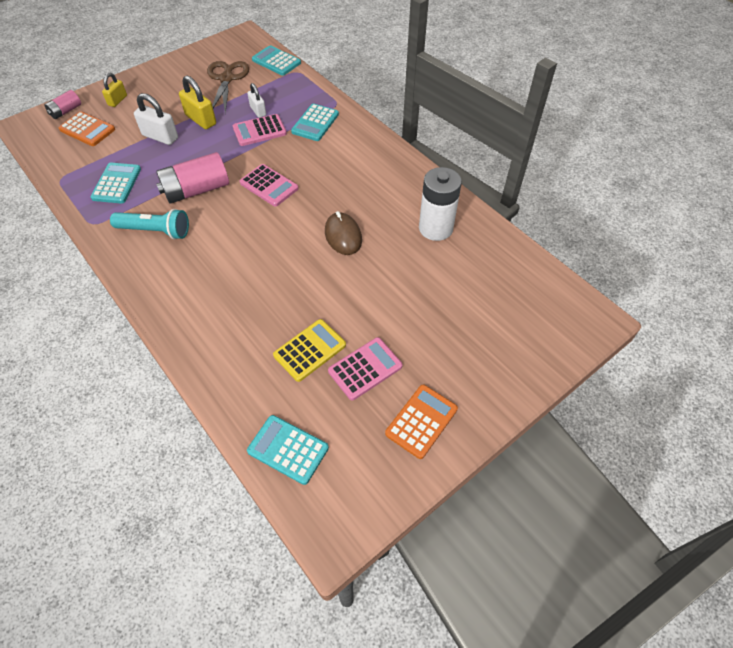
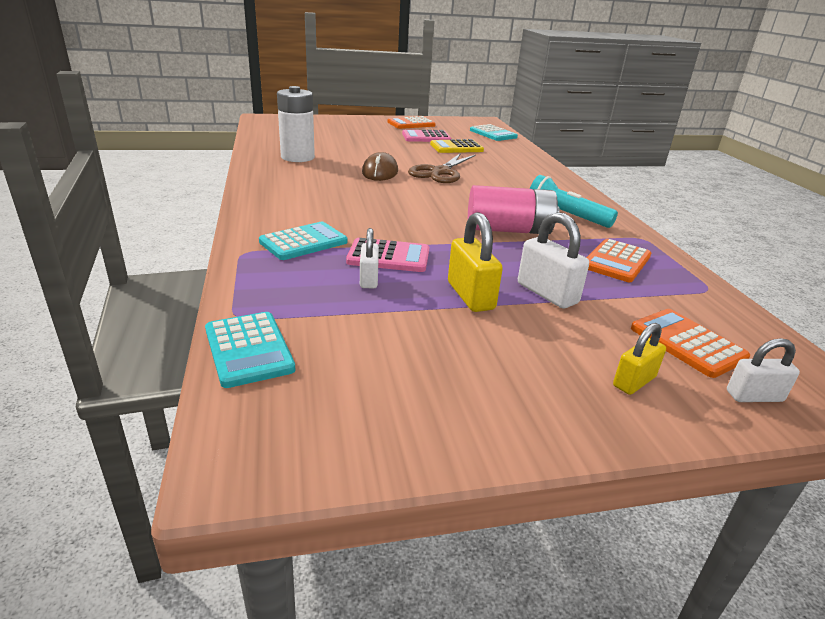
camera: 155 degrees left, 25 degrees down
(66, 111) = (754, 396): pink battery -> white padlock
(117, 183) = (616, 261): turquoise calculator -> orange calculator
(226, 78) = (381, 349): brown scissors -> brown scissors (440, 172)
(269, 186) = (421, 212): pink calculator -> none

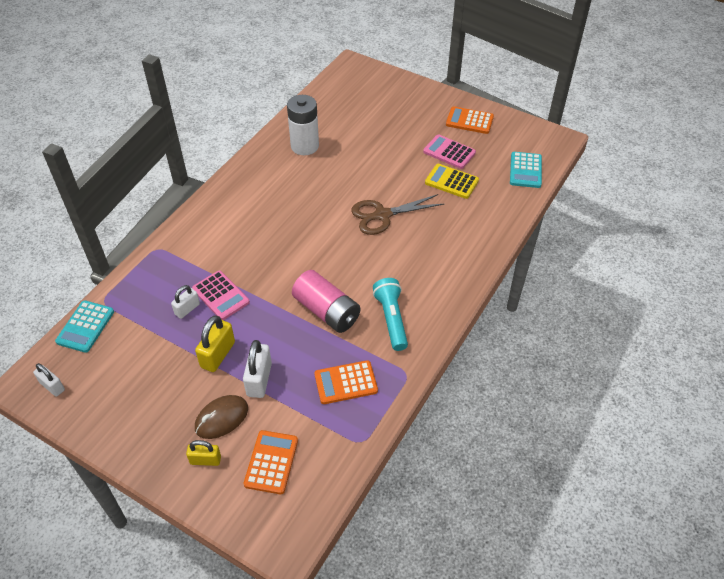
camera: 45 degrees right, 20 degrees up
(303, 242) = (194, 256): turquoise calculator -> none
(380, 172) = (337, 194): brown mouse -> brown mouse (221, 418)
(754, 396) = (244, 510): white padlock -> white padlock (52, 386)

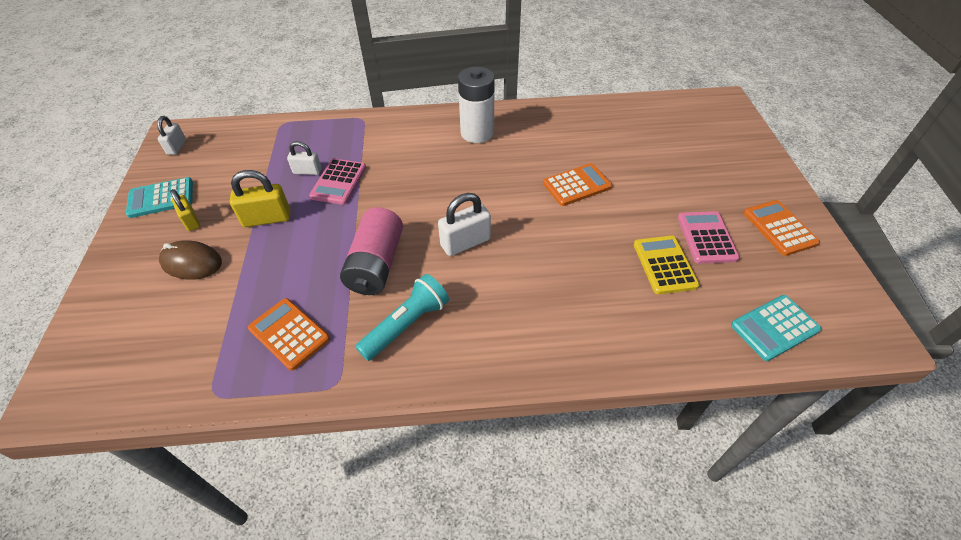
camera: 55 degrees right, 0 degrees up
(85, 327) = (248, 129): turquoise calculator -> turquoise calculator (161, 198)
(205, 460) = (136, 279): yellow padlock -> yellow padlock (191, 221)
(259, 379) = (253, 263): white padlock -> white padlock (465, 242)
(271, 462) = (153, 330): orange calculator -> orange calculator (577, 185)
(304, 146) = (576, 131): white battery -> white battery (477, 133)
(382, 215) = (547, 234): brown scissors -> none

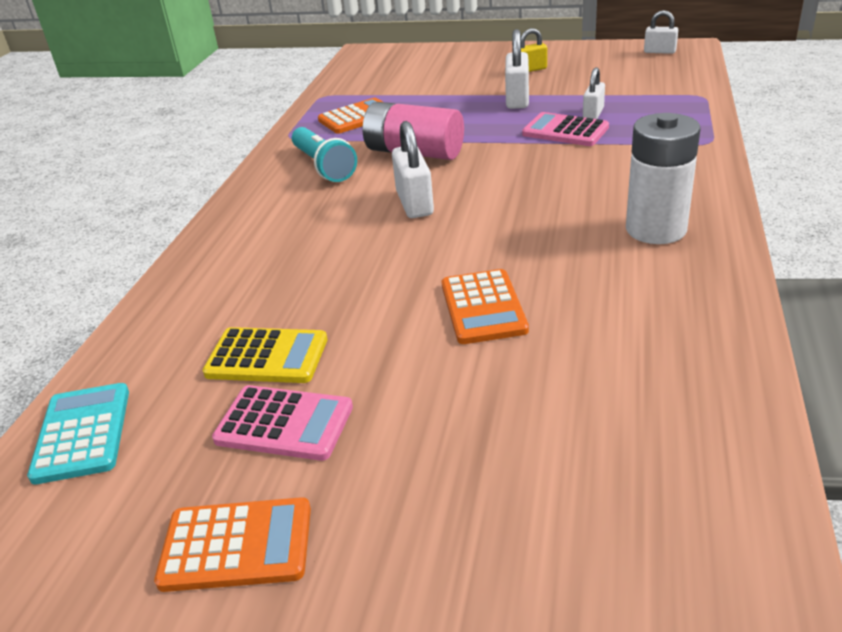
camera: 110 degrees right, 15 degrees down
(161, 198) = (571, 55): turquoise calculator -> none
(192, 263) = (471, 75): brown mouse -> none
(267, 218) = (517, 99): yellow padlock -> white padlock

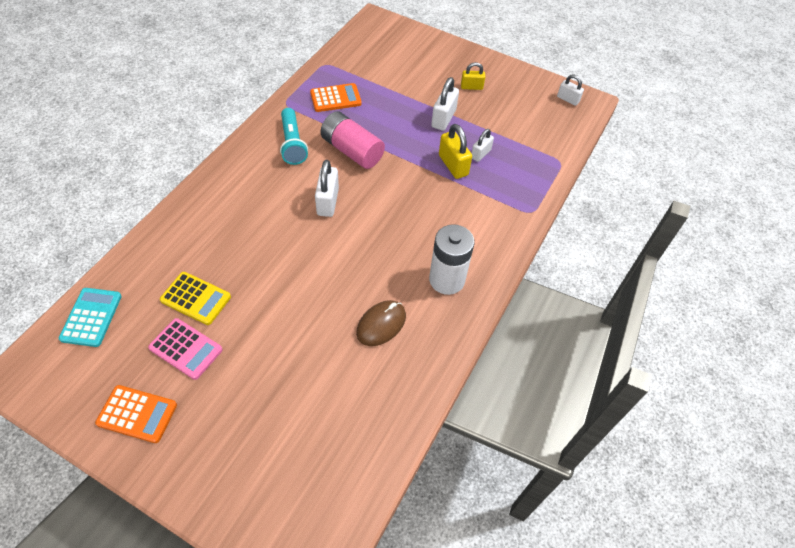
camera: 10 degrees right, 20 degrees up
(483, 307) = (319, 305): orange calculator -> none
(565, 131) = (453, 165): pink calculator -> yellow padlock
(599, 300) = (381, 324): none -> brown mouse

